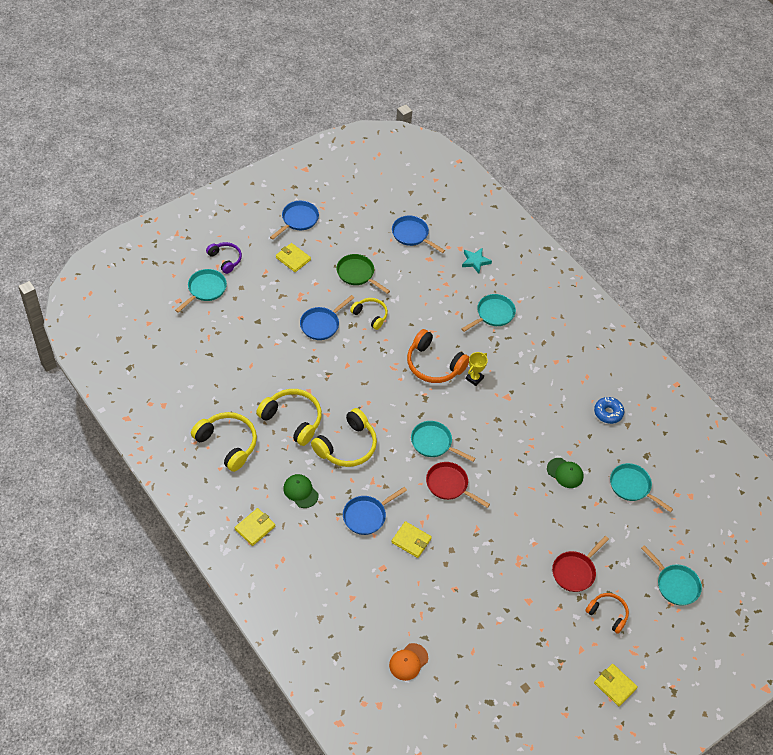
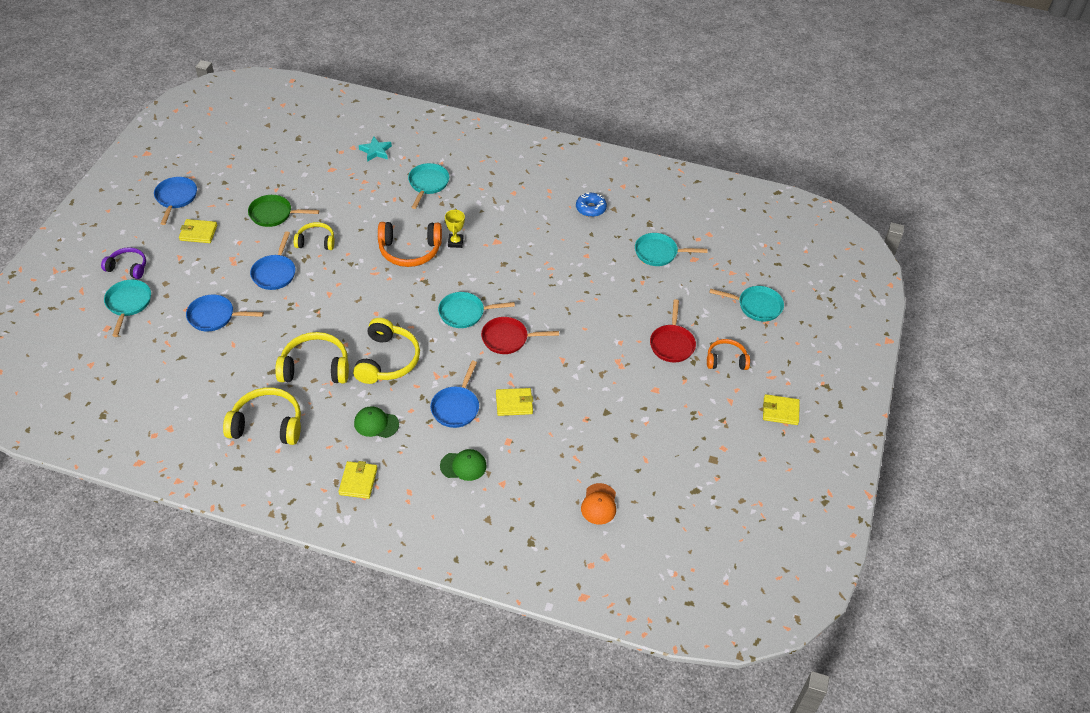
camera: 35 degrees left, 5 degrees down
(412, 235) = (299, 158): blue pan -> blue pan (214, 316)
(565, 473) = (596, 273): green cap -> green cap (463, 466)

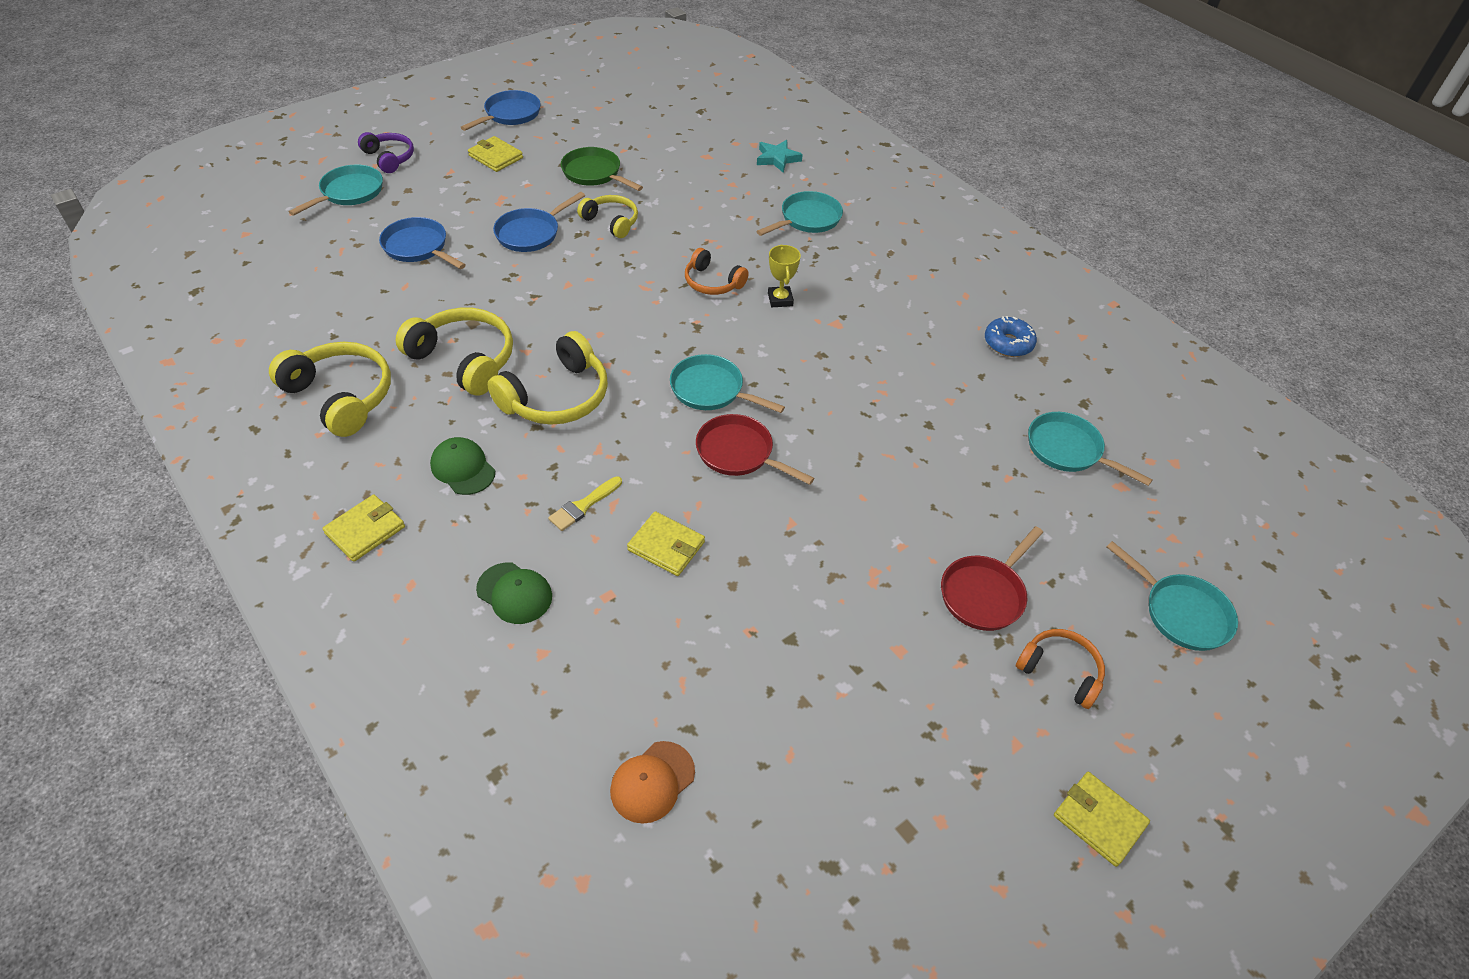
camera: 35 degrees right, 0 degrees up
(410, 250) = (712, 282): orange headphones -> orange headphones, size x0.61
(455, 242) = (780, 299): yellow trophy -> yellow trophy turned 45 degrees counterclockwise
(456, 407) = (583, 505): blue pan -> yellow brush

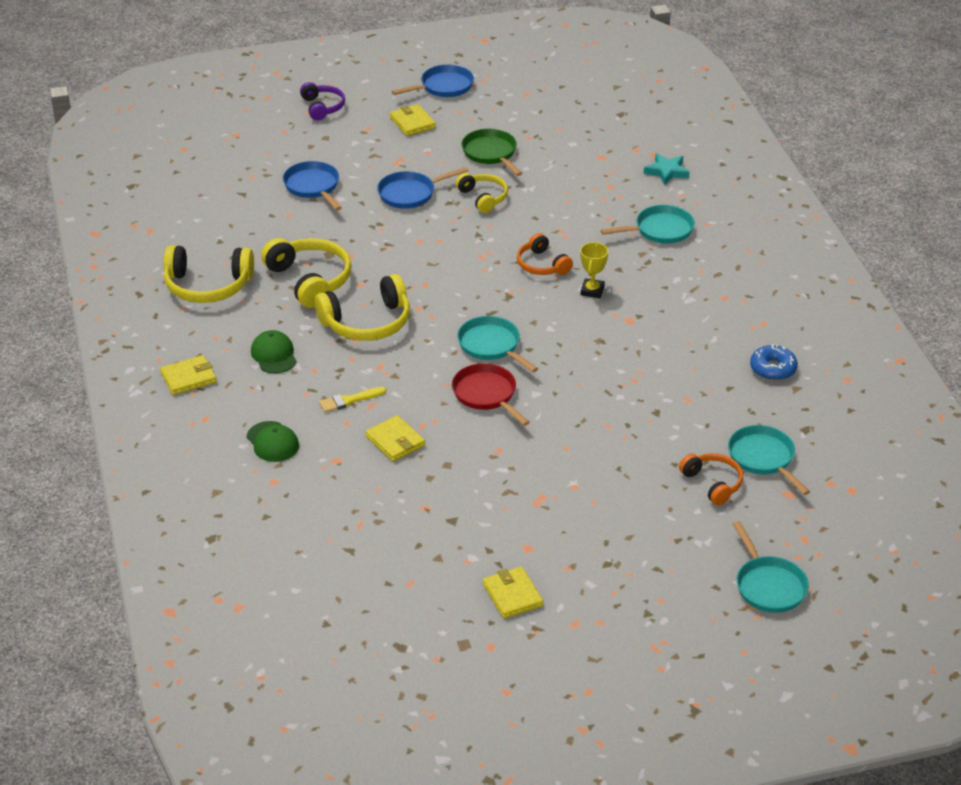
camera: 25 degrees right, 10 degrees down
(341, 396) = (208, 286): yellow headphones -> yellow headphones turned 120 degrees clockwise
(349, 193) = (277, 131): turquoise pan -> none
(652, 782) = (309, 571): orange cap -> none
(984, 594) = (618, 532): red pan -> none
(1060, 671) = (641, 593): orange headphones -> orange headphones (713, 483)
(1099, 820) = (604, 679): yellow wallet -> yellow wallet (512, 595)

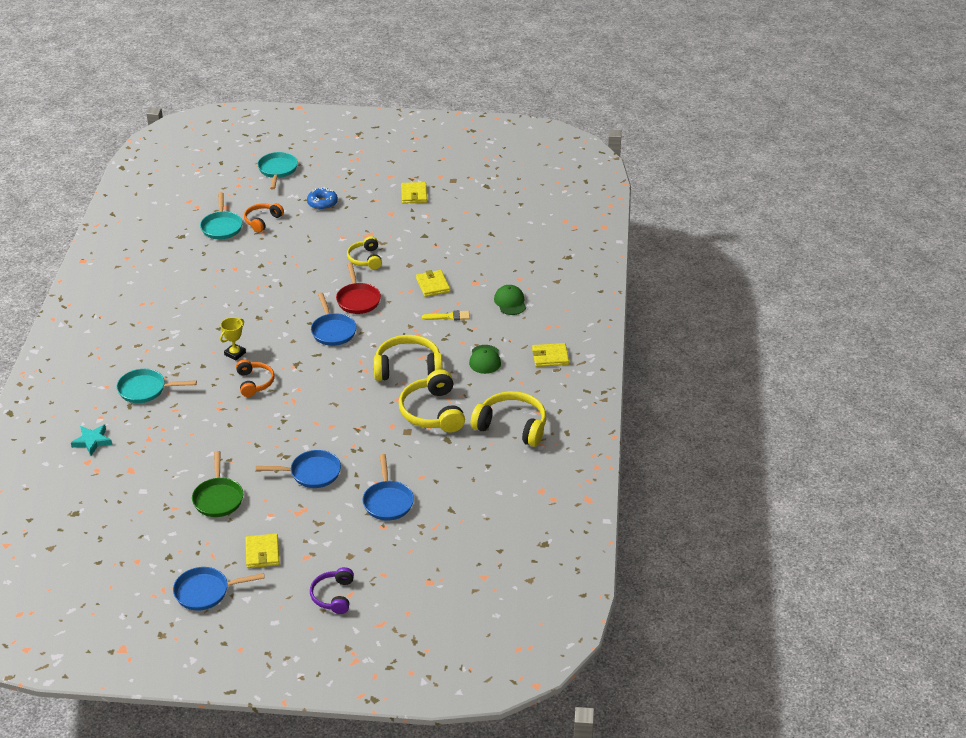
camera: 160 degrees left, 0 degrees up
(483, 198) = (256, 454): yellow headphones -> yellow headphones (365, 259)
(491, 346) = (333, 331): turquoise pan -> blue pan
(713, 483) = (262, 221): orange headphones -> orange headphones turned 45 degrees clockwise
(773, 369) = (165, 274): blue donut -> blue donut (322, 203)

